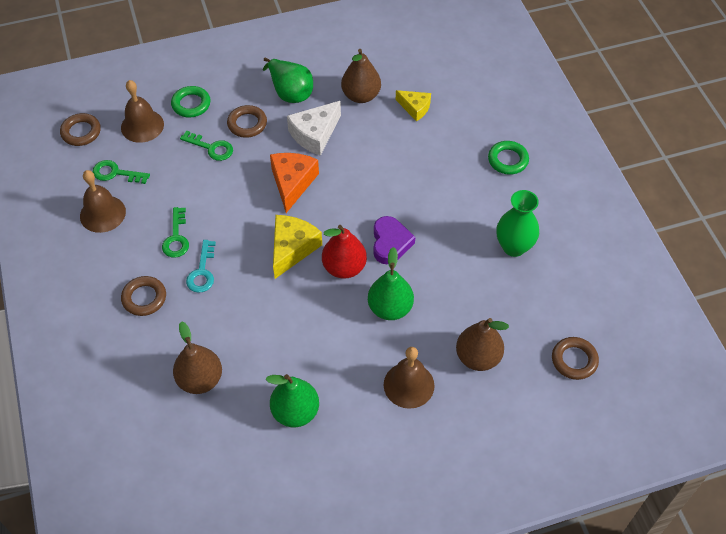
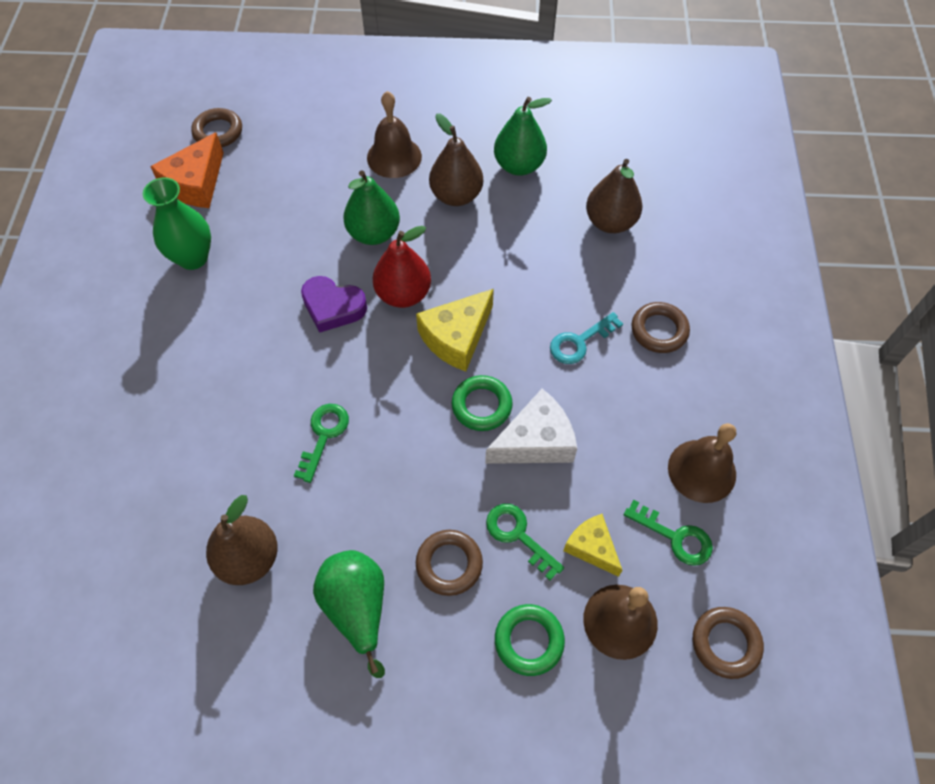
camera: 160 degrees left, 5 degrees up
(176, 238) = (603, 399): green key -> green key (324, 435)
(202, 272) = (579, 342): turquoise key -> turquoise key turned 150 degrees counterclockwise
(292, 183) = (420, 432): orange cheese -> orange cheese (196, 183)
(315, 134) = (354, 506): white cheese -> white cheese (535, 441)
(390, 243) = (333, 307): purple heart -> purple heart turned 90 degrees counterclockwise
(415, 108) = (182, 504): yellow cheese -> yellow cheese (591, 547)
(478, 357) = (310, 161): brown pear -> brown pear (456, 195)
(508, 160) = (115, 372): green ring -> green ring (481, 405)

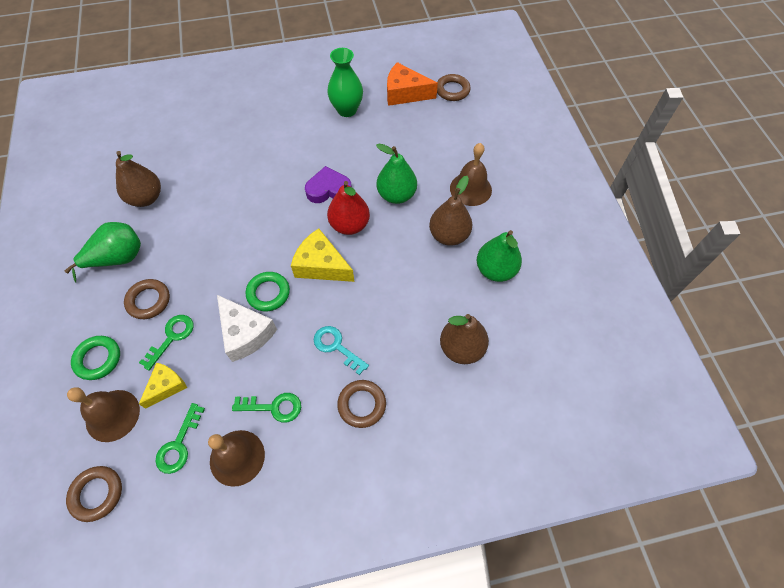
camera: 75 degrees right, 0 degrees up
(324, 435) = (231, 211): green key -> green key (274, 407)
(333, 307) = (328, 189): purple heart -> purple heart turned 75 degrees clockwise

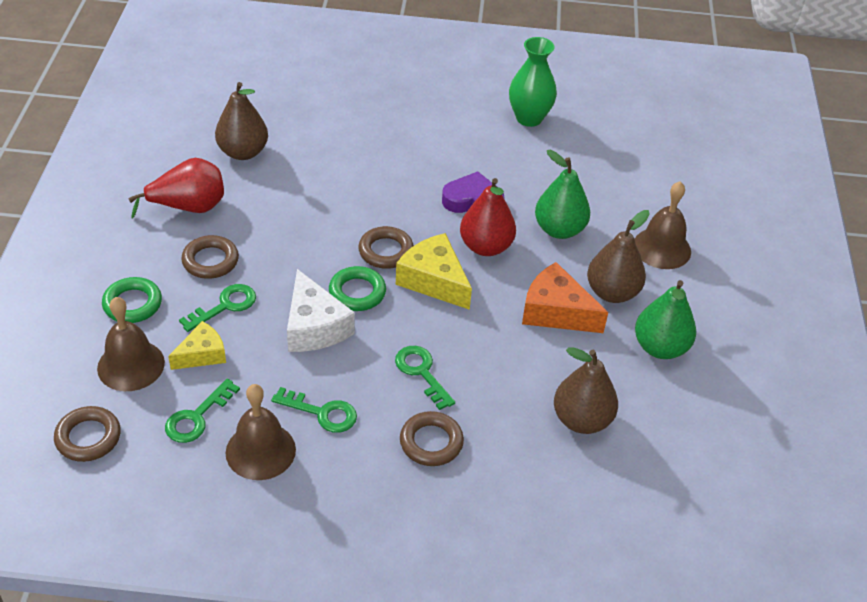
camera: 15 degrees right, 15 degrees down
(118, 259) = (189, 207): green pear -> red pear
(336, 347) = (421, 372): turquoise key -> green key
(405, 93) = (614, 118): orange cheese -> orange cheese (556, 312)
(452, 90) = (680, 130): brown ring -> brown ring (386, 251)

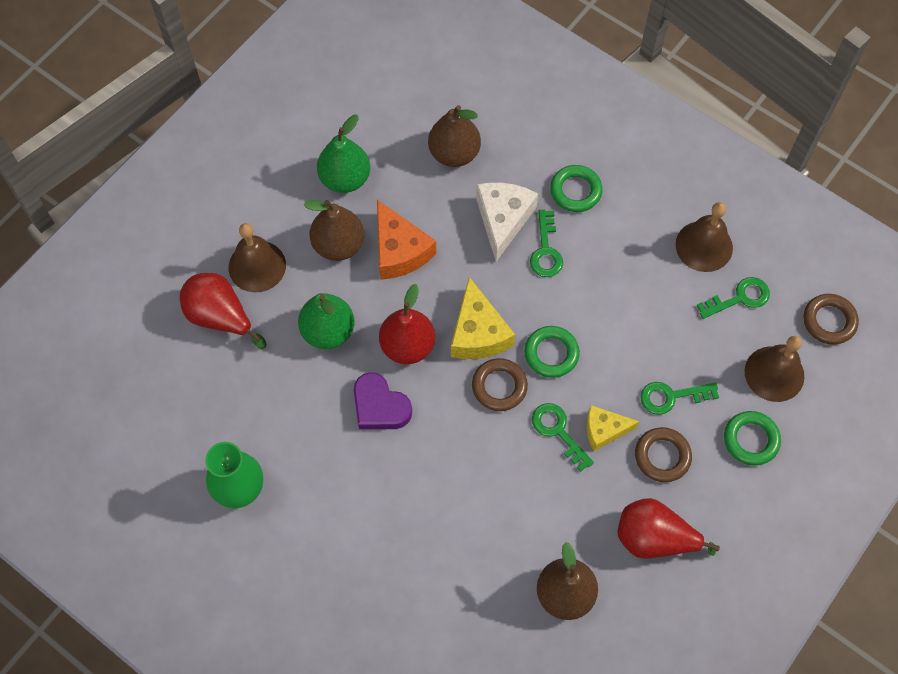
camera: 145 degrees left, 20 degrees up
(202, 354) = (712, 355): yellow cheese -> yellow cheese (604, 430)
(314, 327) = (606, 336): white cheese -> white cheese (503, 220)
(322, 413) = (642, 254): green key -> green key (558, 431)
(431, 442) = (575, 191): brown ring -> green ring
(652, 204) = (220, 317): none -> red pear

